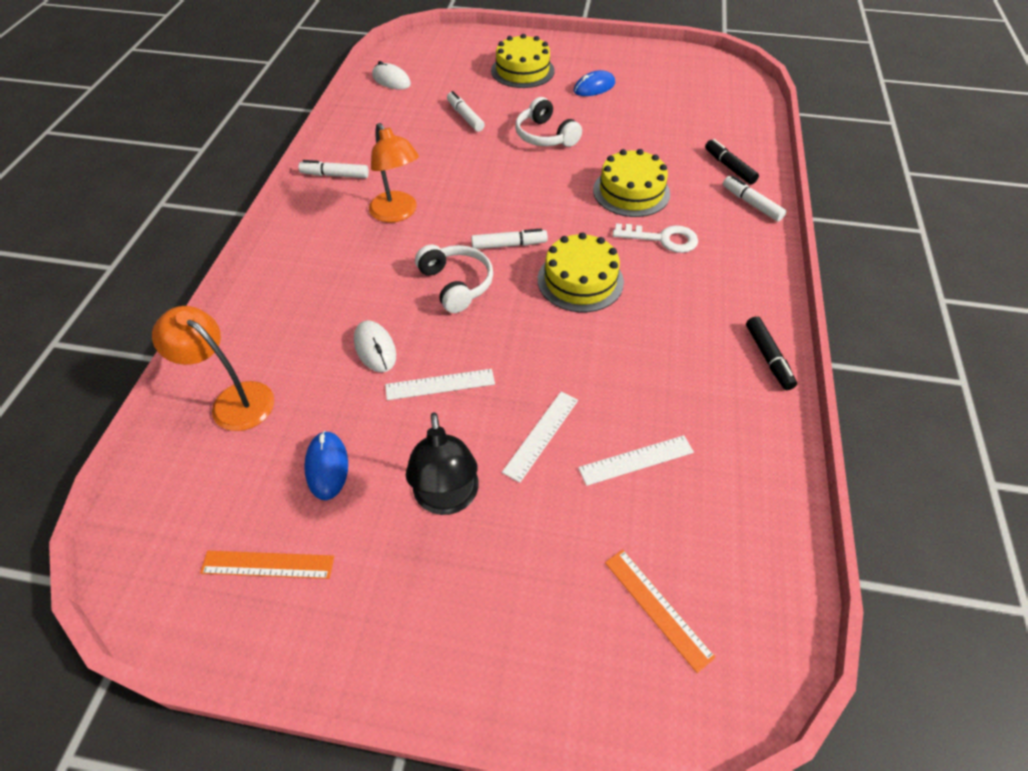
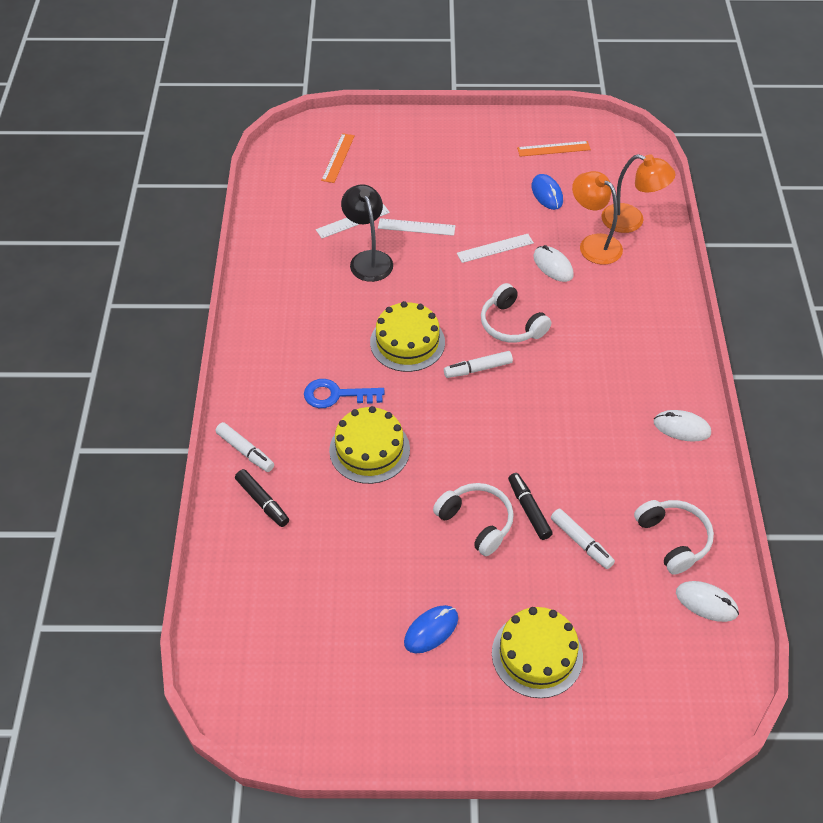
camera: 170 degrees right, 0 degrees up
(335, 175) = (681, 427): white marker -> white mouse
(393, 111) = (673, 539): none -> white headphones
(397, 213) = (594, 389): orange lamp -> orange lamp (593, 244)
(447, 499) = (466, 188): black lamp -> black lamp (368, 259)
(541, 435) = (416, 227): white ruler -> white ruler turned 75 degrees clockwise
(657, 608) = (338, 158): orange ruler -> orange ruler turned 60 degrees clockwise
(662, 239) = (336, 395): white key -> blue key
(768, 357) = (255, 298): black marker -> black marker (529, 510)

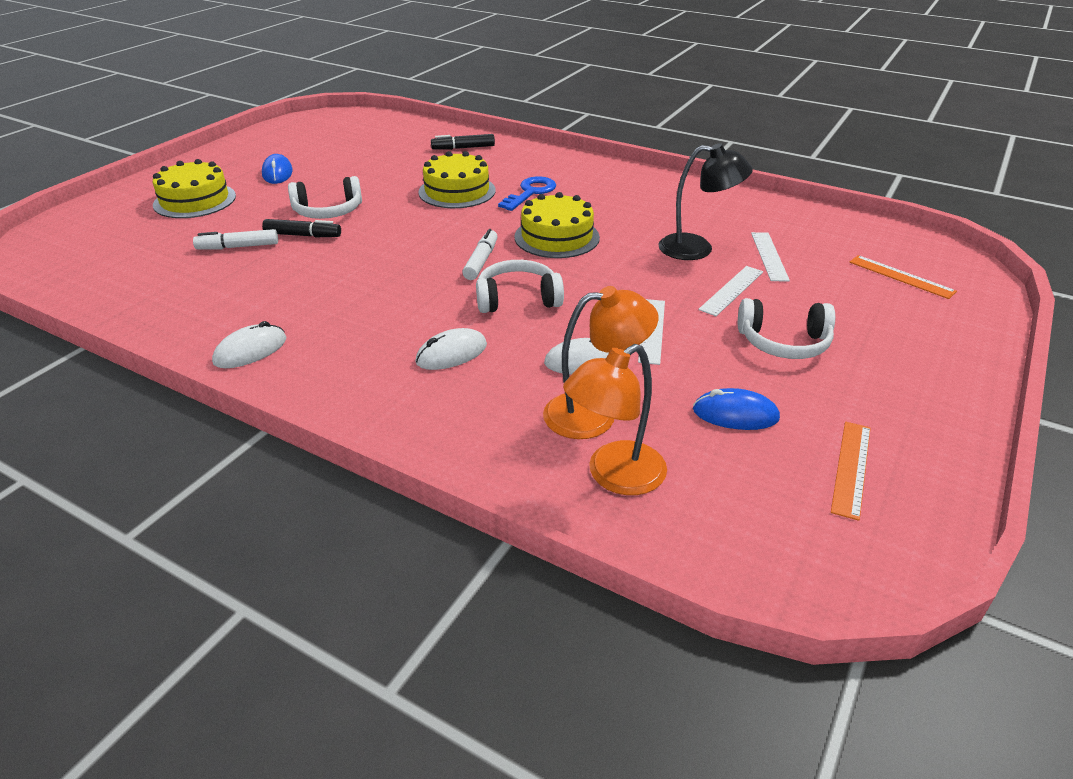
camera: 120 degrees right, 15 degrees down
(245, 451) = (516, 151): white marker -> none
(673, 539) = (163, 290): white headphones -> white headphones (783, 342)
(706, 603) = (91, 281): white mouse -> white mouse (451, 354)

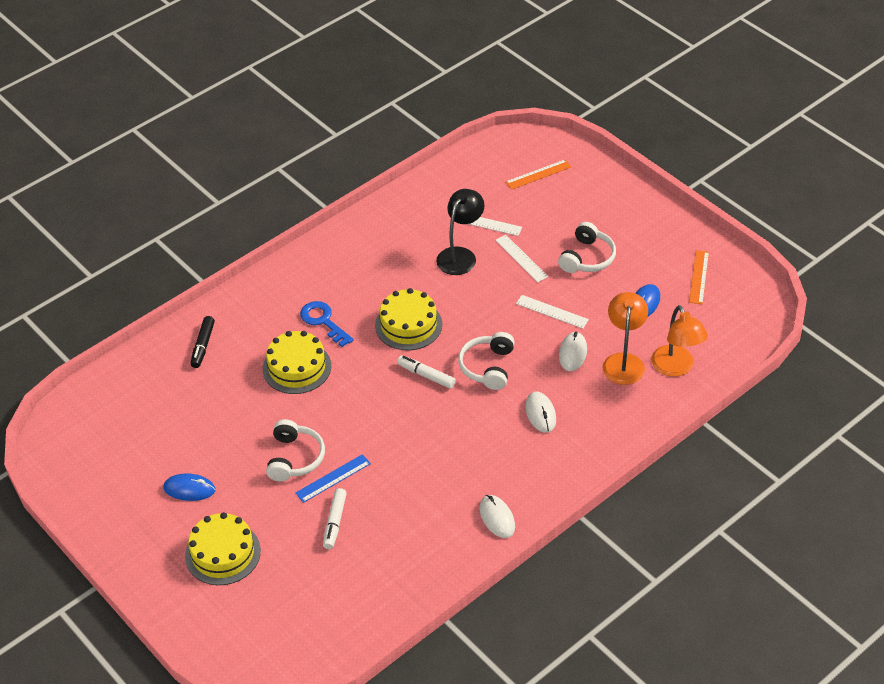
camera: 70 degrees left, 10 degrees up
(303, 235) = (333, 478): black marker -> blue ruler
(851, 468) = (699, 277): orange ruler -> orange ruler turned 60 degrees clockwise

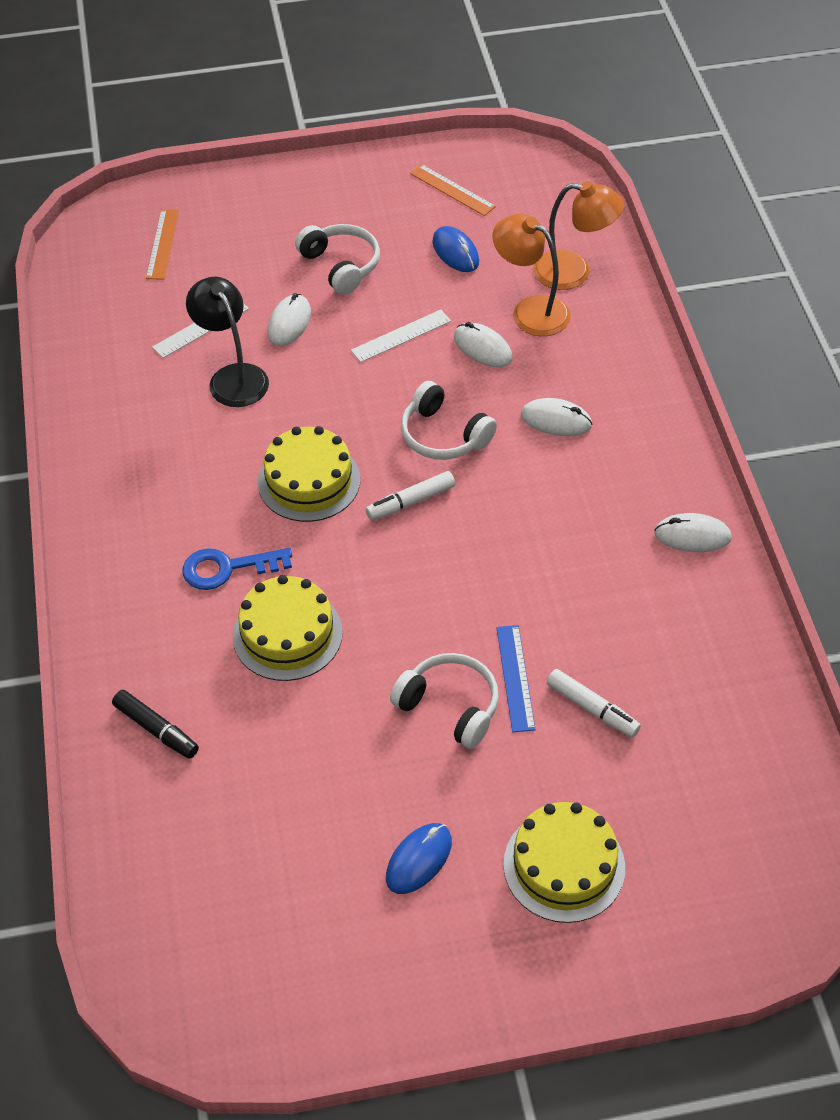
camera: 60 degrees left, 5 degrees up
(521, 258) = (289, 323): white ruler -> white mouse

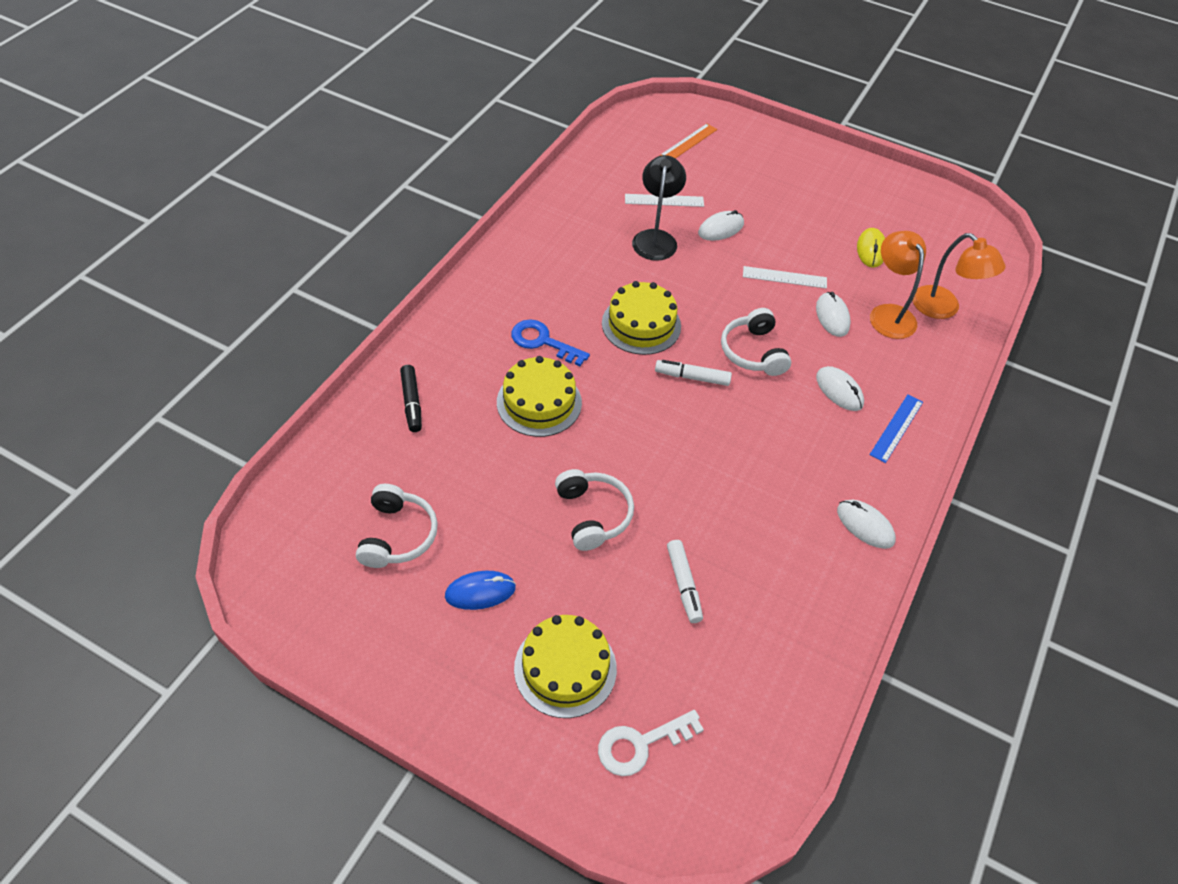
camera: 35 degrees right, 0 degrees up
(341, 265) = (786, 215): white headphones -> white headphones (397, 535)
(452, 190) = (906, 212): orange ruler -> none
(455, 252) = (871, 250): blue mouse -> yellow mouse
(515, 678) = (652, 528): blue ruler -> blue ruler (896, 428)
(690, 877) = (641, 744): none -> white key

